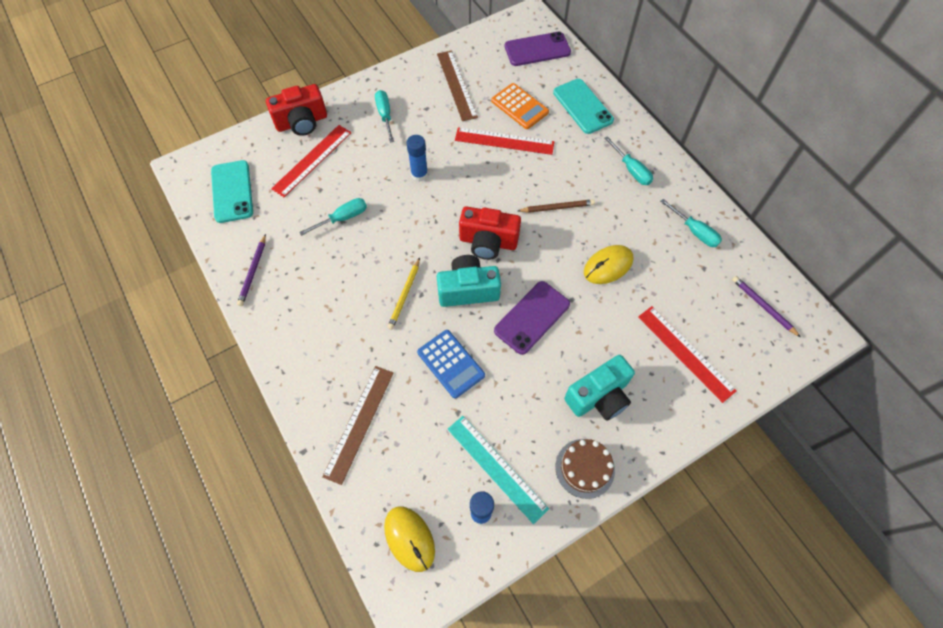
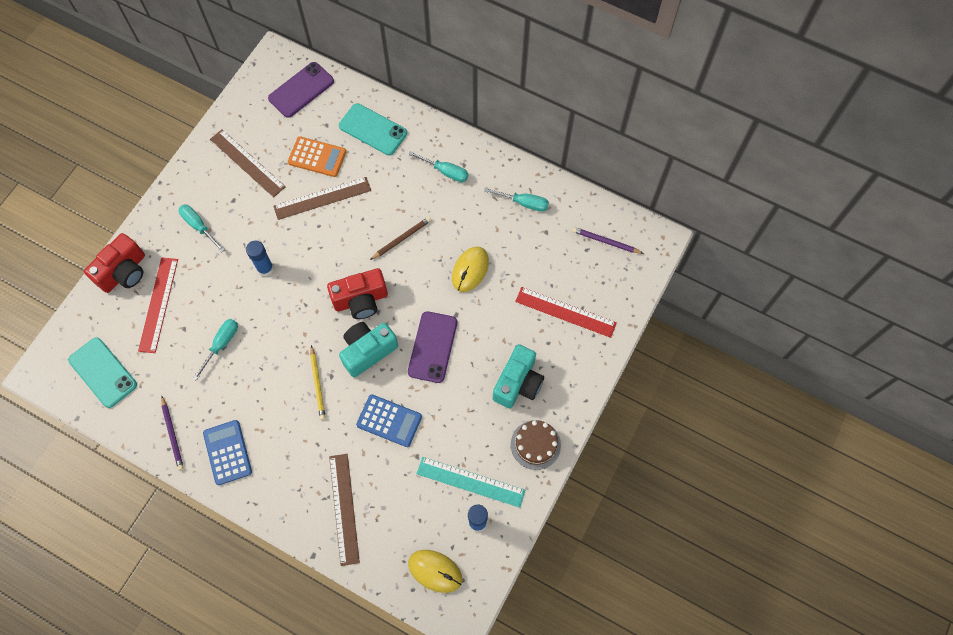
camera: 30 degrees left, 5 degrees up
(288, 312) = (227, 452): none -> blue calculator
(504, 141) = (322, 198): red ruler -> brown ruler

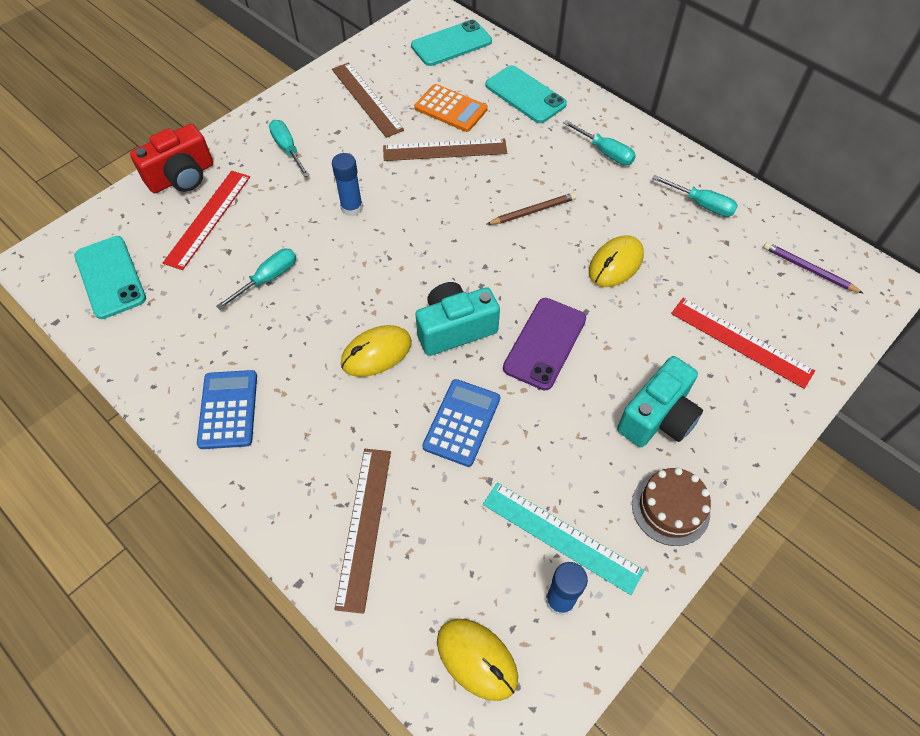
camera: 15 degrees right, 10 degrees down
(172, 434) = (165, 369): purple pencil -> none
(301, 90) = (451, 44): purple phone -> turquoise phone
(317, 384) = (376, 353): yellow pencil -> yellow mouse
(361, 300) = (462, 268): red camera -> none
(389, 420) = (461, 422): blue calculator -> blue calculator turned 105 degrees counterclockwise

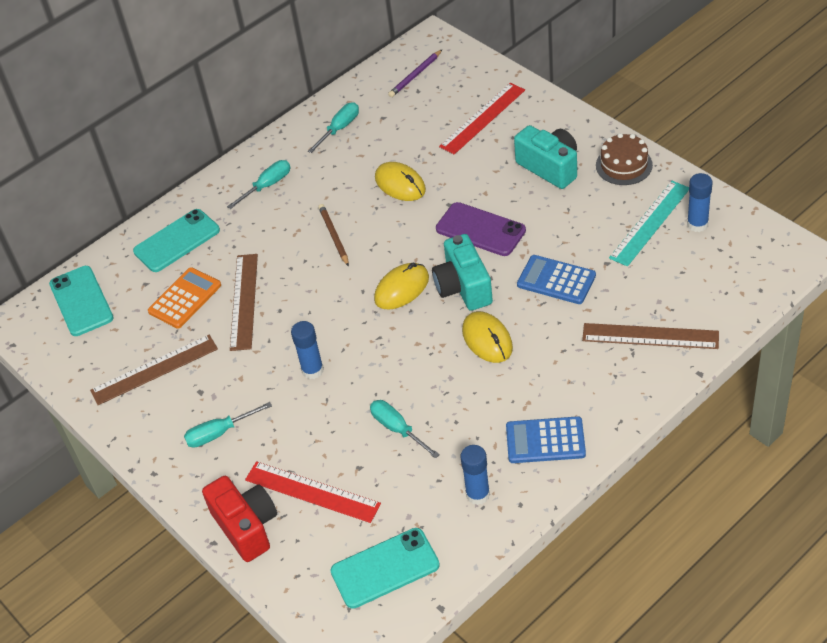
camera: 80 degrees left, 10 degrees down
(174, 348) = (478, 494): none -> blue glue stick
(477, 659) = (743, 267): yellow mouse -> yellow mouse (401, 288)

